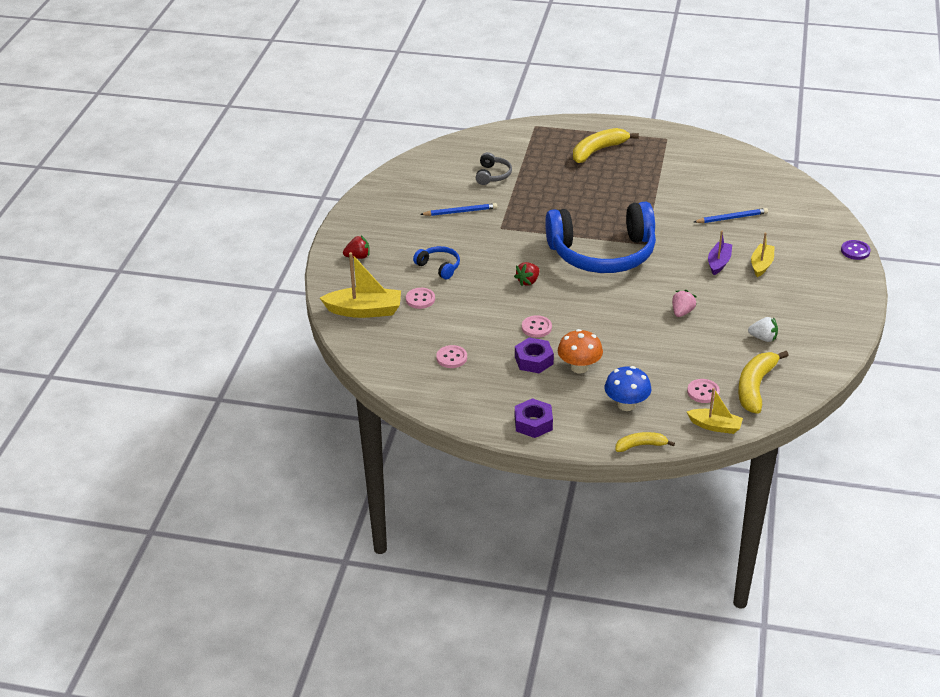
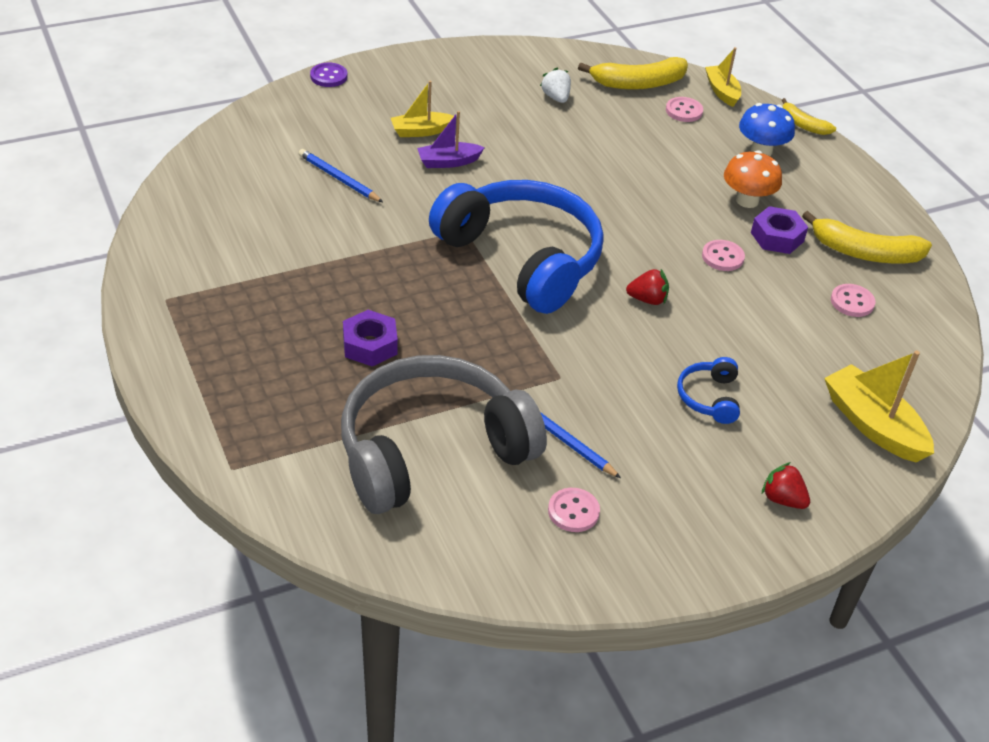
camera: 130 degrees left, 5 degrees up
(420, 299) = (790, 382): pink button -> pink button (573, 511)
(492, 175) = (432, 450): grey headphones -> grey headphones, size x2.49
(533, 423) = (864, 200): purple nut -> purple nut (370, 345)
(598, 151) = (260, 359): yellow banana -> yellow banana (864, 253)
(682, 312) = (571, 161): pink strawberry -> none

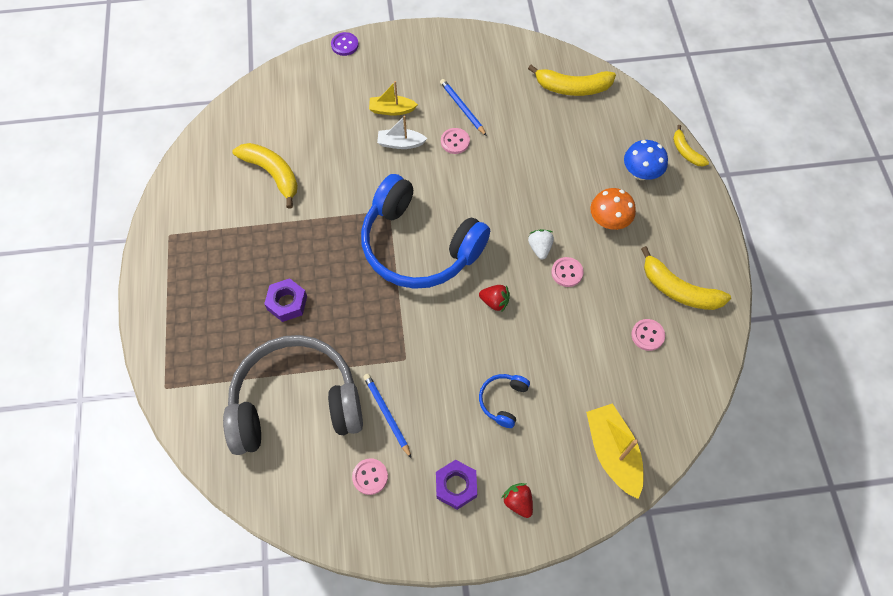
camera: 20 degrees right, 20 degrees up
(288, 215) = (272, 174): none -> yellow banana
(339, 178) = (318, 146): blue pencil -> blue pencil (462, 108)
(448, 162) = (400, 143): purple boat -> white boat
(522, 258) = (419, 245): blue headphones -> blue headphones turned 150 degrees clockwise
(556, 97) = (503, 92): white strawberry -> white strawberry (540, 248)
(684, 111) = (597, 122): pink button -> pink button (455, 141)
(722, 91) = (635, 106): yellow boat -> none
(777, 237) = (617, 261): purple nut -> purple nut (456, 486)

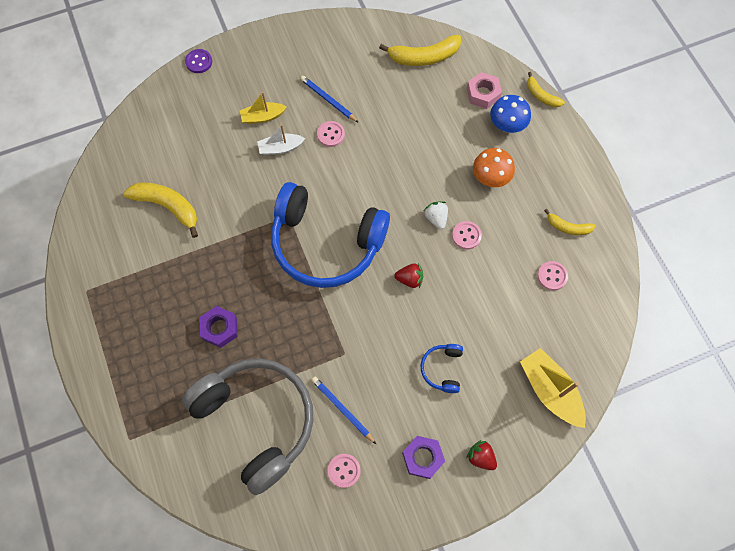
camera: 15 degrees left, 5 degrees up
(296, 403) = (256, 421): grey headphones -> grey headphones turned 75 degrees clockwise
(624, 136) = (483, 94): none -> pink nut
(678, 290) = (568, 227): yellow banana -> yellow banana, size x0.58

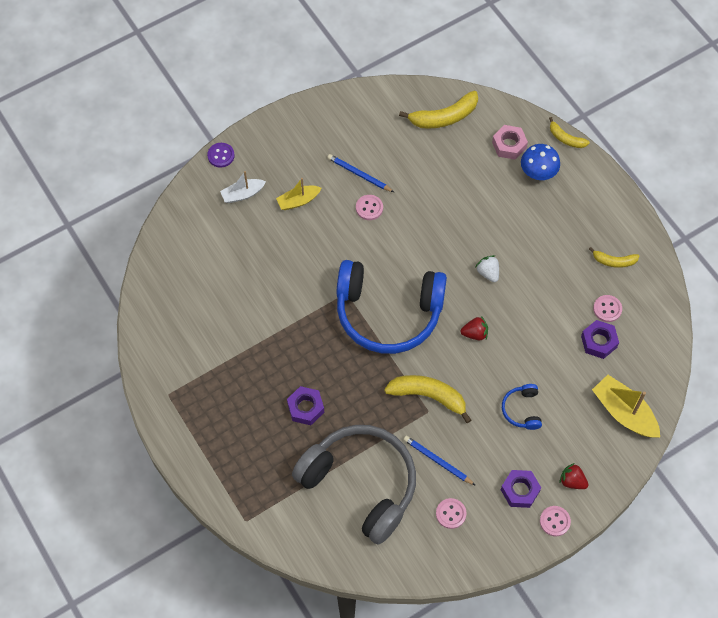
camera: 10 degrees left, 5 degrees down
(168, 206) = (226, 302): yellow banana -> yellow banana (428, 396)
(280, 148) = (323, 229): white boat -> white boat (242, 194)
(466, 235) = (520, 284): pink button -> pink button (554, 521)
(490, 178) = (532, 226): orange mushroom -> none
(537, 309) = (598, 342): none -> purple nut

